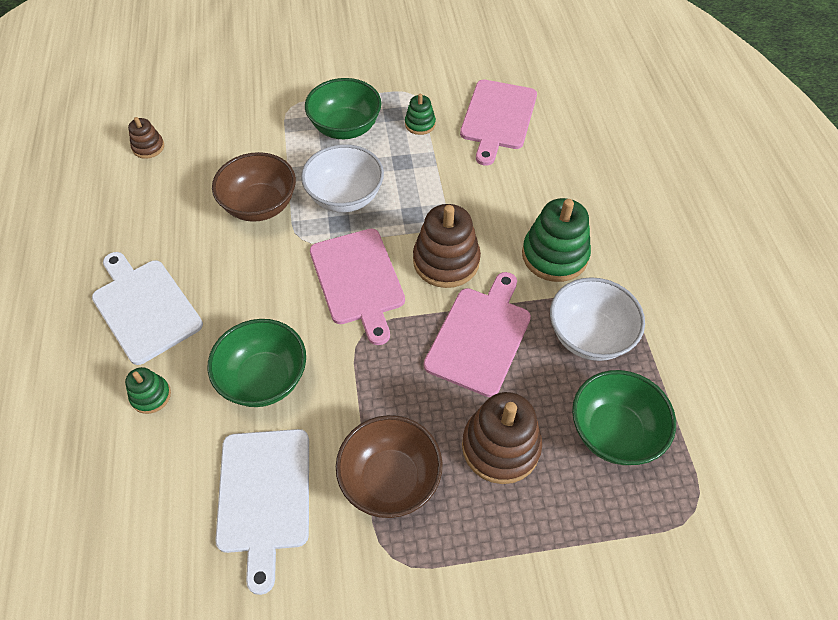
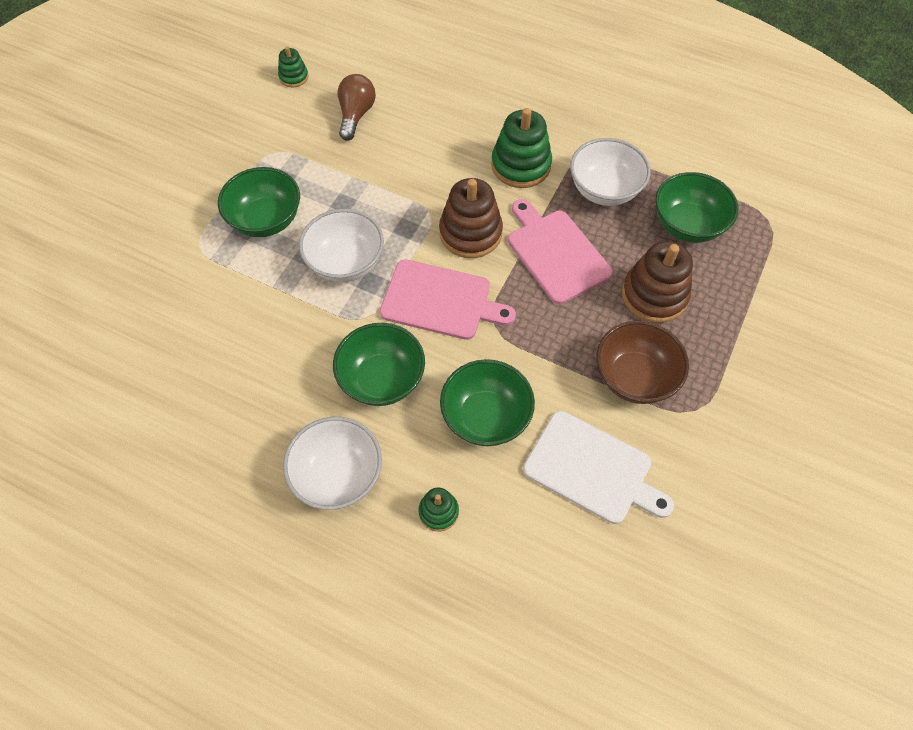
camera: 55 degrees left, 5 degrees up
(145, 307) = (338, 475): white cutting board -> white bowl
(148, 147) = (137, 385): brown stacking toy -> none
(251, 285) = (382, 379): none -> green bowl
(260, 205) = (298, 329): brown bowl -> none
(420, 124) = (313, 167): green stacking toy -> green stacking toy (293, 77)
(497, 118) = (356, 115): pink cutting board -> brown light bulb

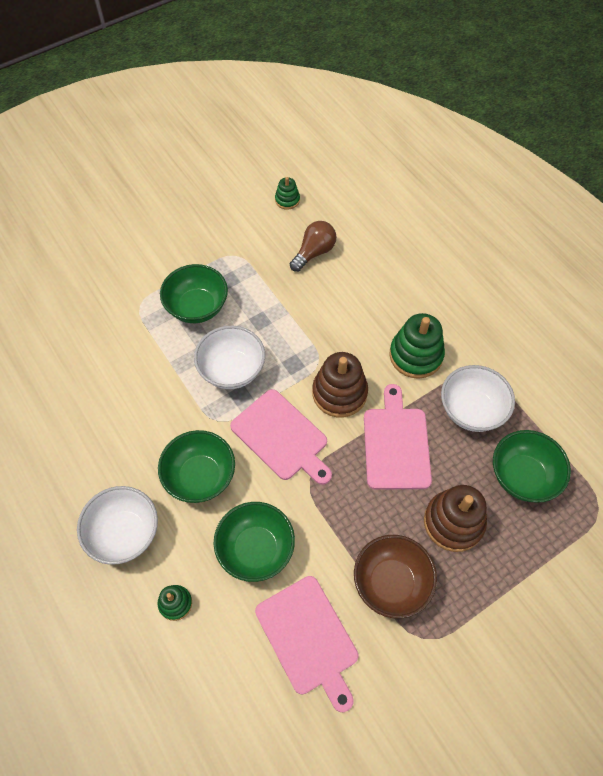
camera: 30 degrees right, 0 degrees up
(592, 469) = (308, 638): white cutting board -> pink cutting board

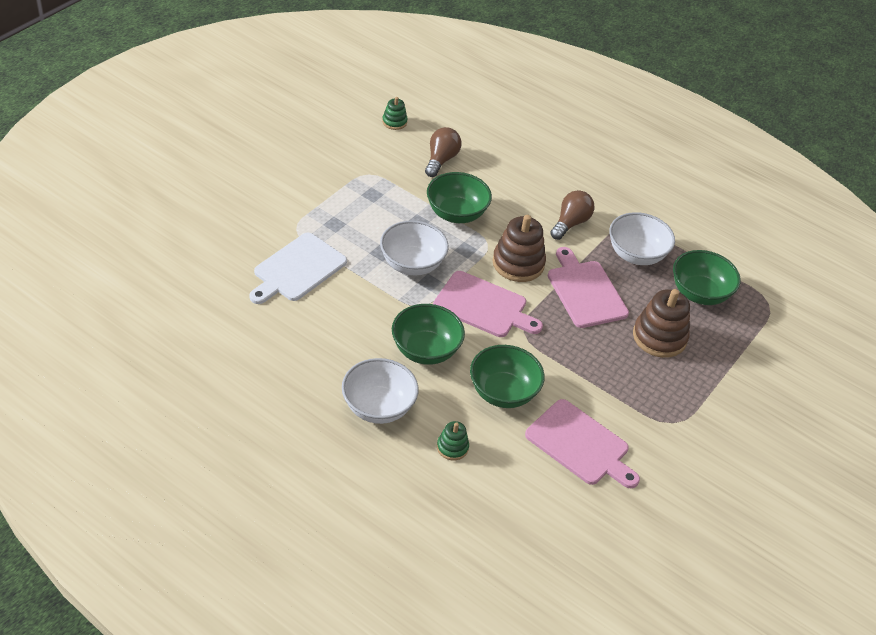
camera: 25 degrees left, 15 degrees down
(120, 351) = (297, 269): none -> white cutting board
(197, 307) = (353, 221): green bowl -> green bowl (456, 214)
(391, 582) = (629, 390): brown bowl -> none
(416, 355) = (570, 223): green stacking toy -> brown light bulb

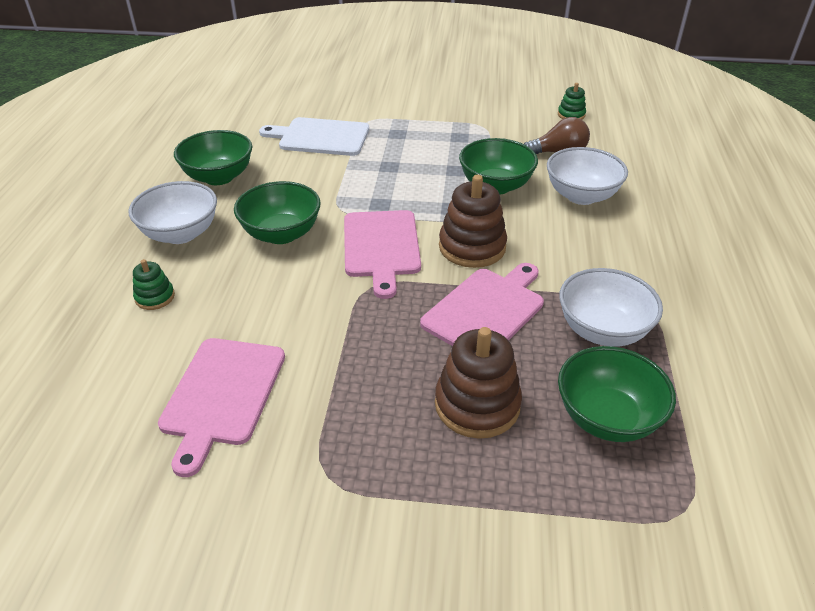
camera: 65 degrees right, 5 degrees down
(412, 264) = (393, 187): white bowl -> white bowl (581, 196)
(503, 392) = (262, 304): green bowl -> green bowl (219, 177)
(570, 223) = (584, 260): brown light bulb -> none

